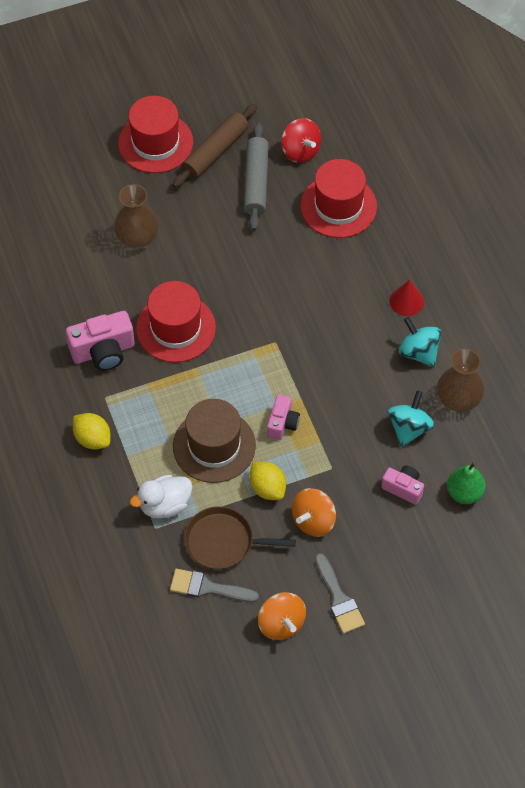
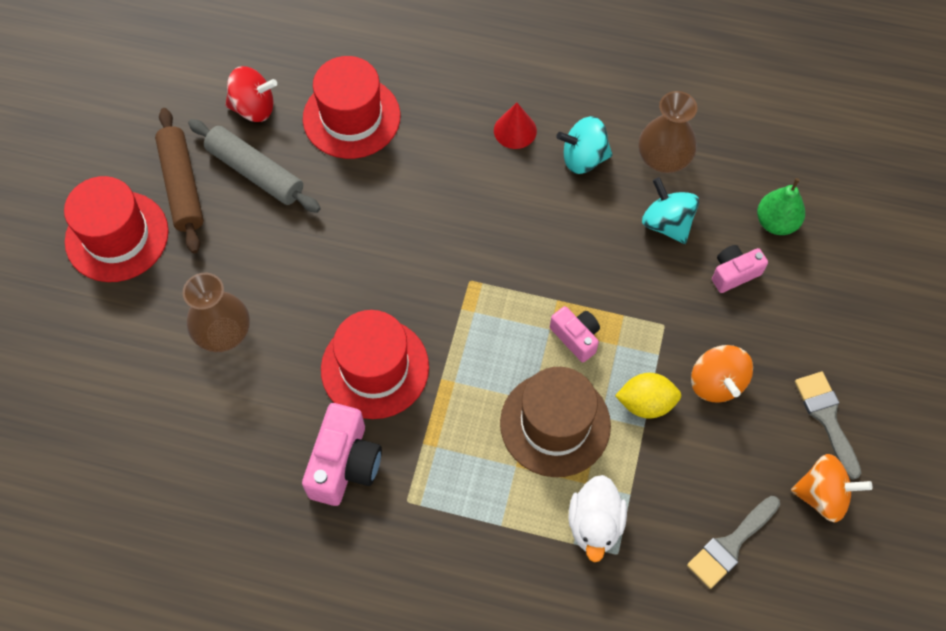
camera: 55 degrees left, 5 degrees up
(92, 439) = (452, 550): yellow lemon -> none
(223, 542) = (683, 491): brown pan -> none
(339, 598) = (826, 418): grey brush -> grey brush turned 120 degrees counterclockwise

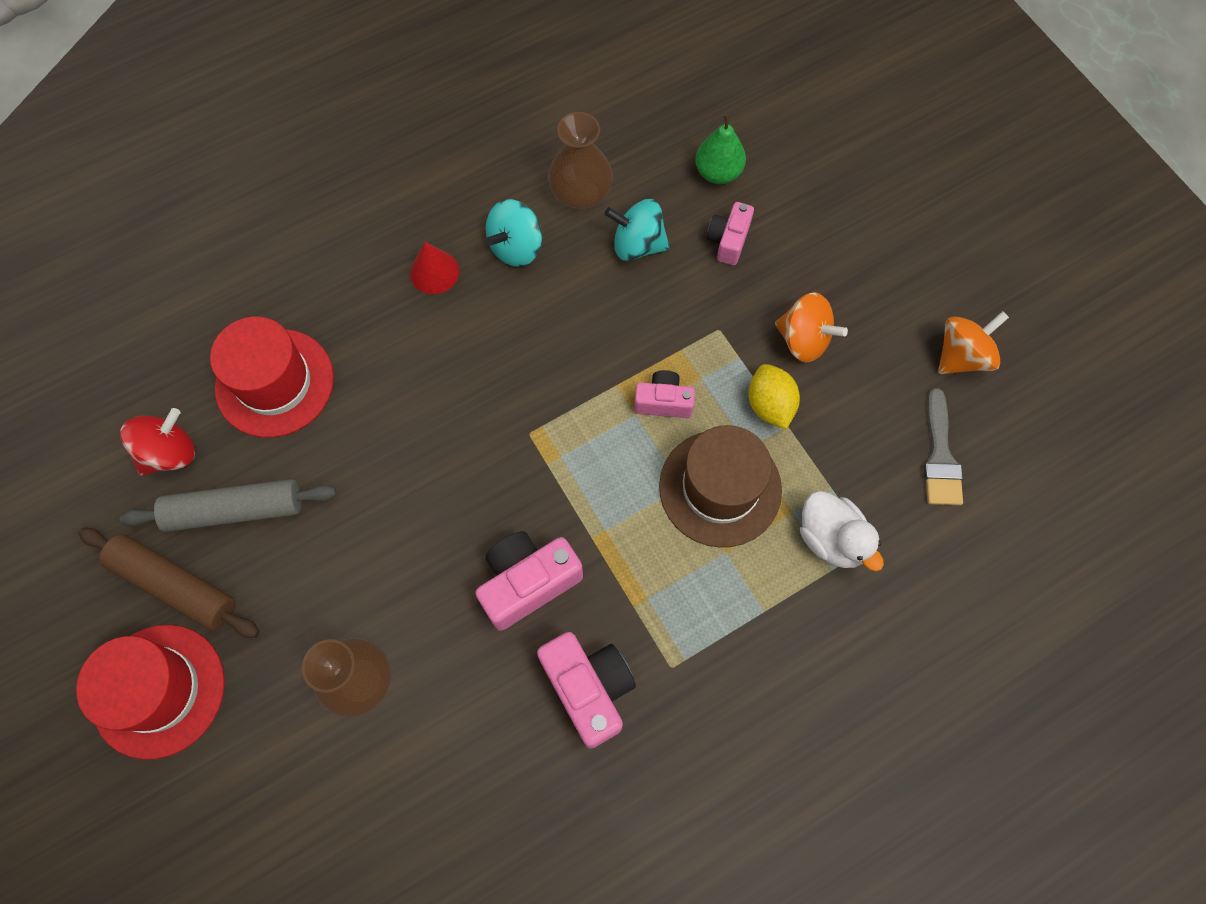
camera: 45 degrees left, 5 degrees up
(375, 368) = (527, 582): red hat -> pink camera
(646, 403) = (769, 405): yellow lemon -> yellow lemon turned 60 degrees counterclockwise
(826, 418) = (905, 294): grey brush -> none

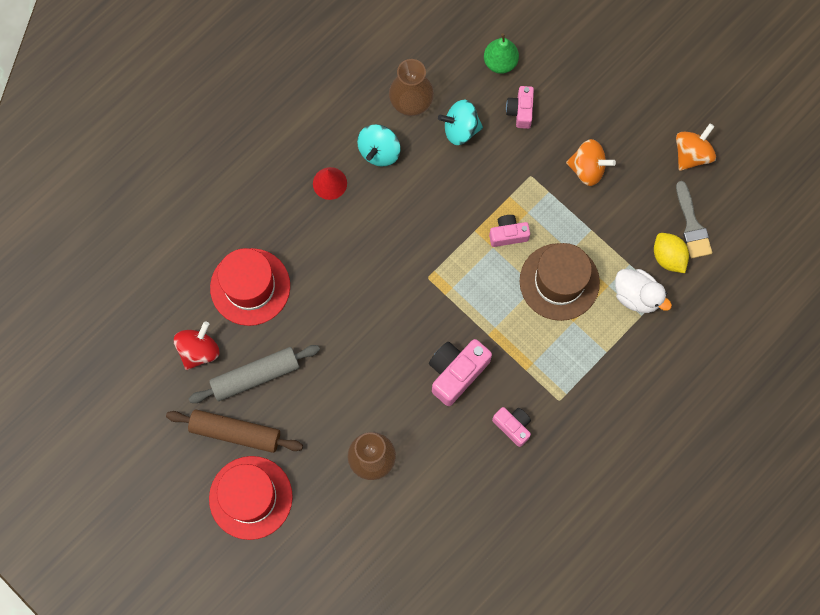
camera: 15 degrees left, 5 degrees up
(588, 688) = (513, 426): pink camera -> pink camera, size x0.61
(769, 405) = (576, 219): yellow lemon -> yellow lemon (668, 257)

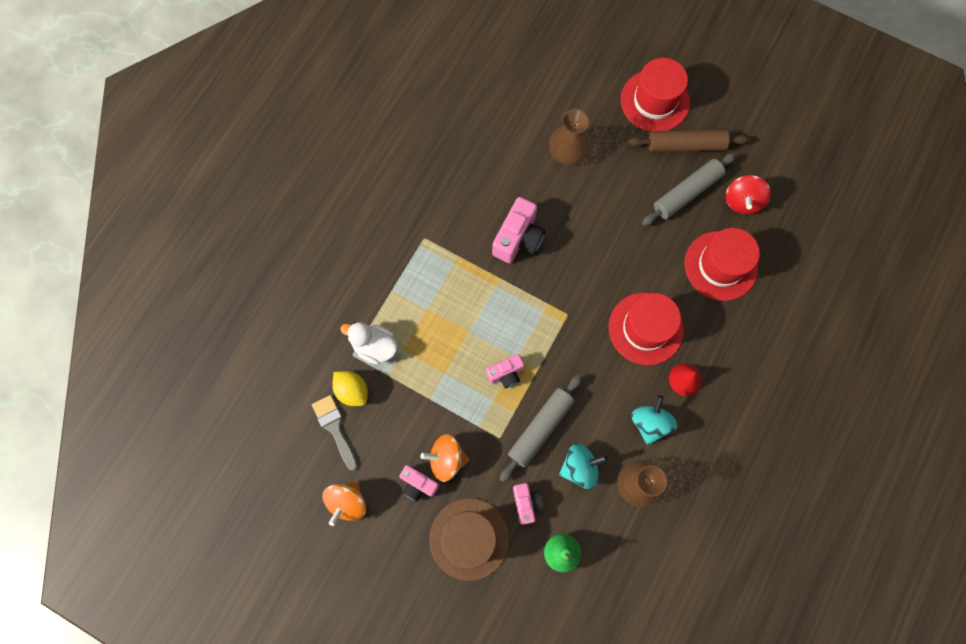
camera: 165 degrees right, 0 degrees up
(352, 242) = (645, 328): none -> red hat
(488, 174) = (540, 428): none -> grey rolling pin
(513, 426) = (458, 207): pink camera -> pink camera (418, 484)
(559, 282) = (448, 341): brown hat -> brown hat (469, 538)

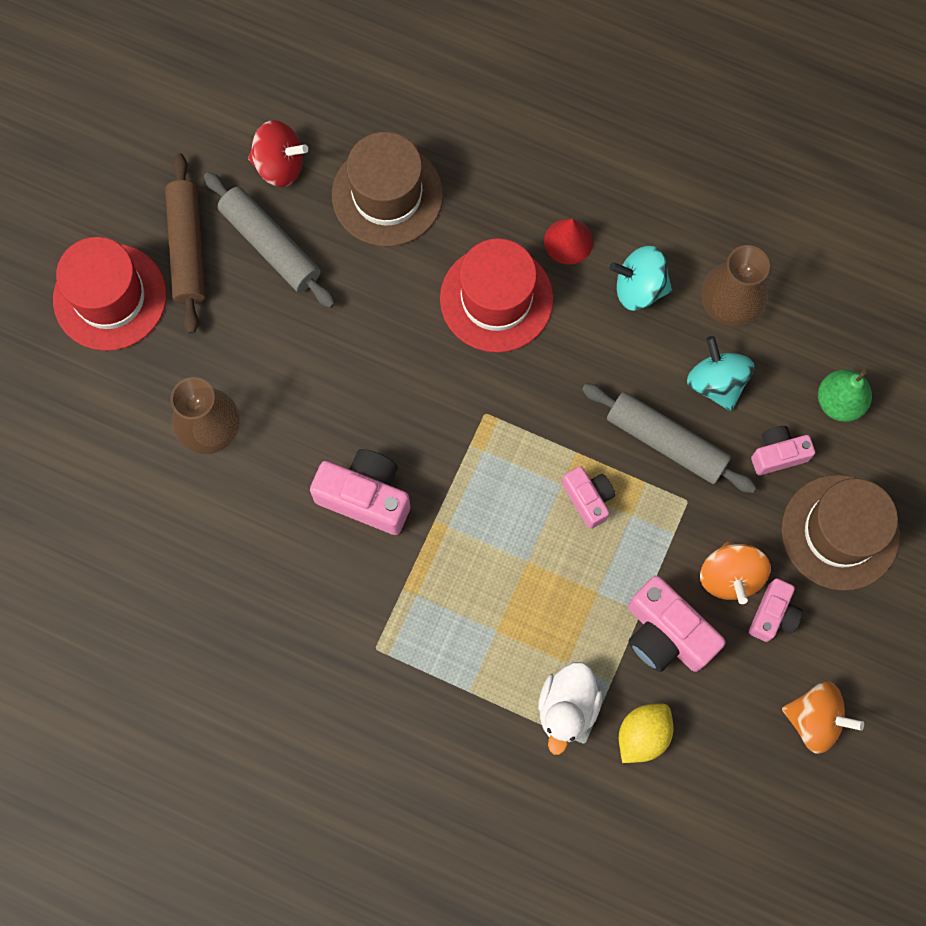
camera: 95 degrees left, 0 degrees up
(335, 428) = (705, 755): grey brush -> none
(413, 413) = (666, 634): none -> pink camera
(720, 265) = (387, 195): red hat -> brown hat

